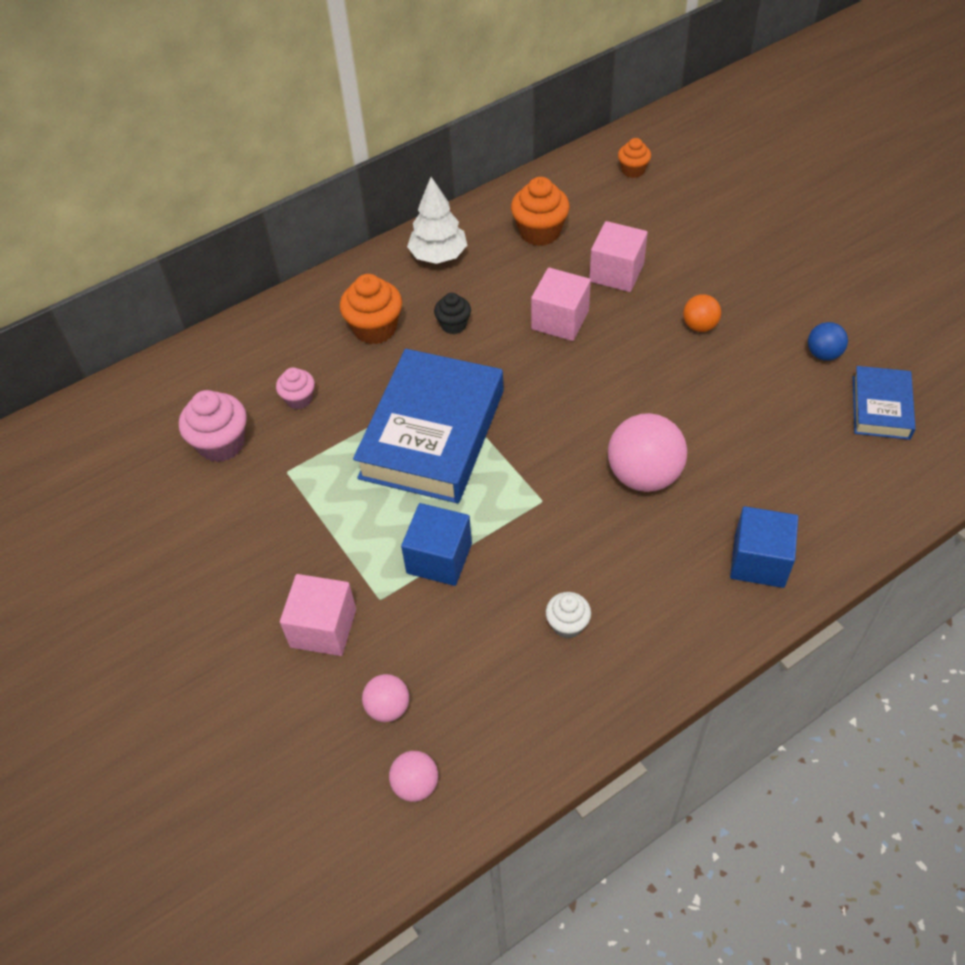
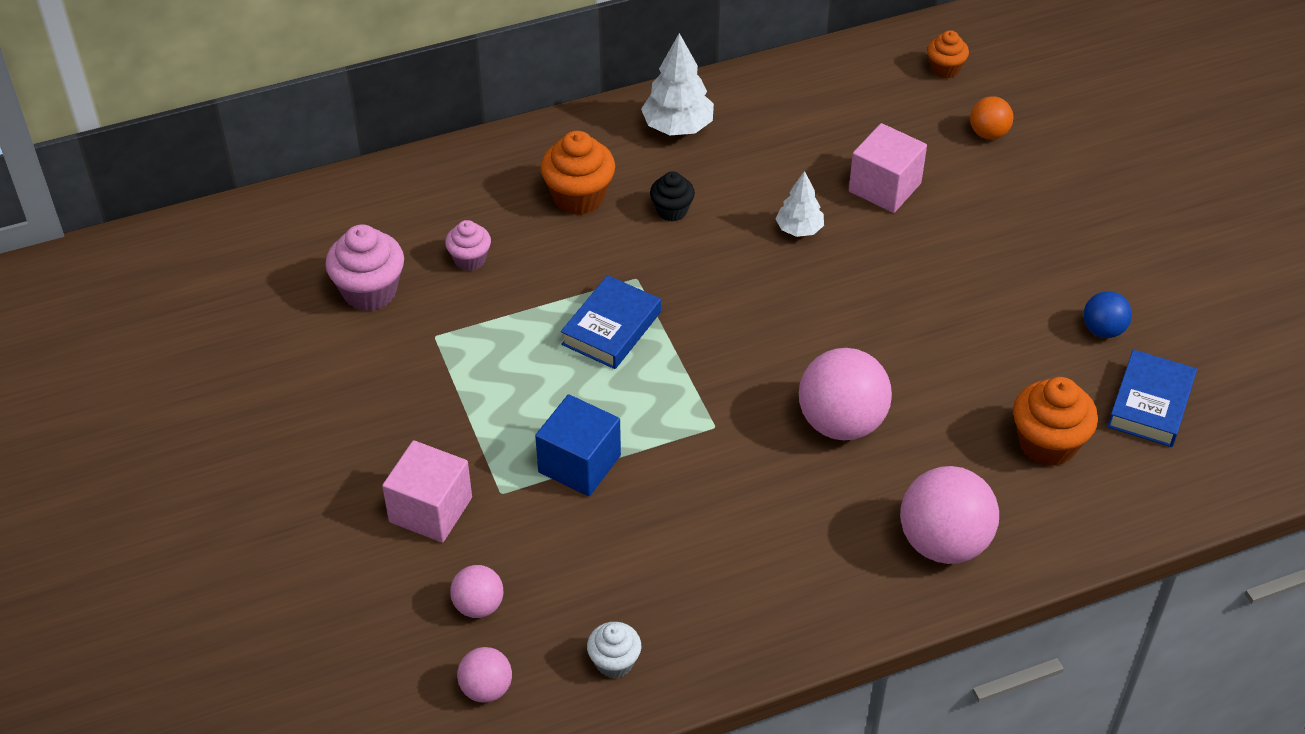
camera: 10 degrees right, 5 degrees down
(433, 434) = (611, 328): blue book -> blue book, size x0.51
(540, 232) = (807, 122): orange cupcake -> orange cupcake (1047, 444)
(560, 320) = (799, 229): pink cube -> white tree
(567, 624) = (702, 563): white cupcake -> white cupcake (614, 662)
(699, 326) = (964, 268): orange ball -> orange ball (988, 133)
(759, 561) = (943, 542): blue cube -> pink ball

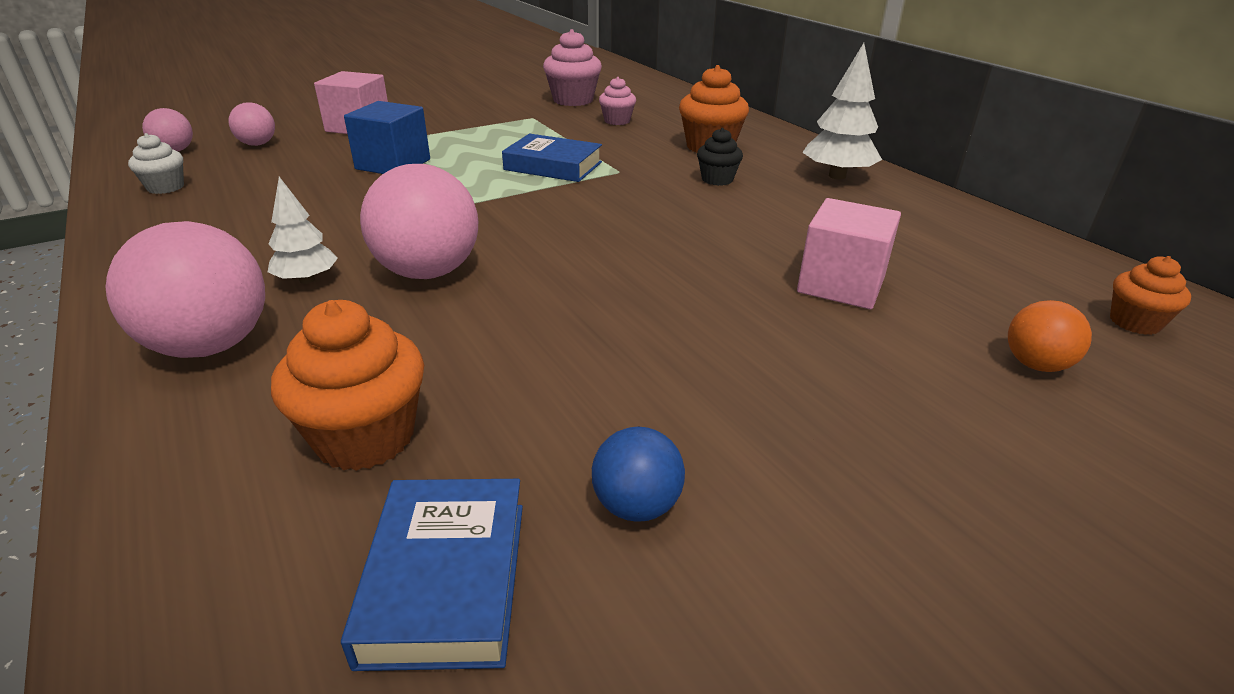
camera: 80 degrees right, 15 degrees down
(799, 229) = (729, 237): white tree -> white tree (307, 280)
(1150, 404) = (445, 580): blue book -> blue book turned 75 degrees clockwise

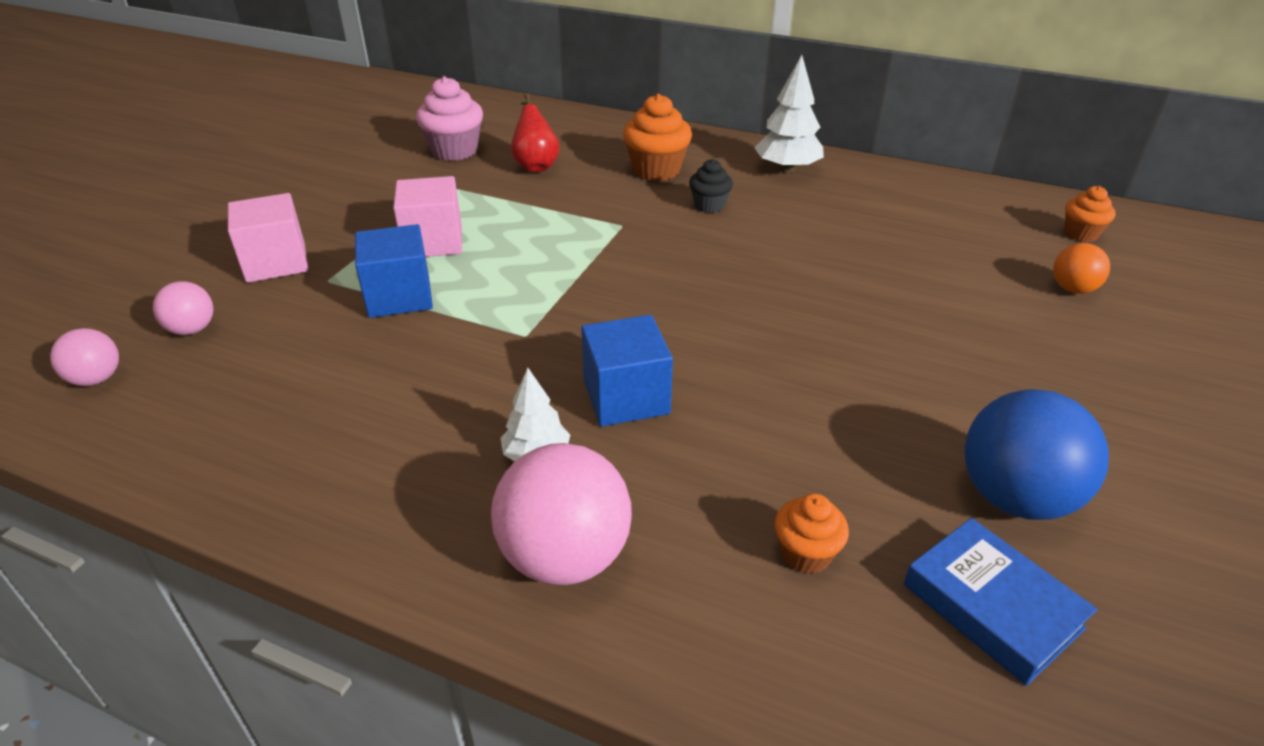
camera: 35 degrees left, 5 degrees up
(165, 187) = (184, 429): white cupcake -> none
(365, 437) = (806, 553): orange cupcake -> orange cupcake, size x0.60
(428, 272) = (626, 397): pink ball -> blue cube
(553, 166) = (557, 240): blue book -> none
(617, 121) = (535, 165): pink cupcake -> red pear
(636, 506) = (1015, 498): blue ball -> blue ball, size x1.87
(841, 285) = (912, 274): pink cube -> pink cube (433, 242)

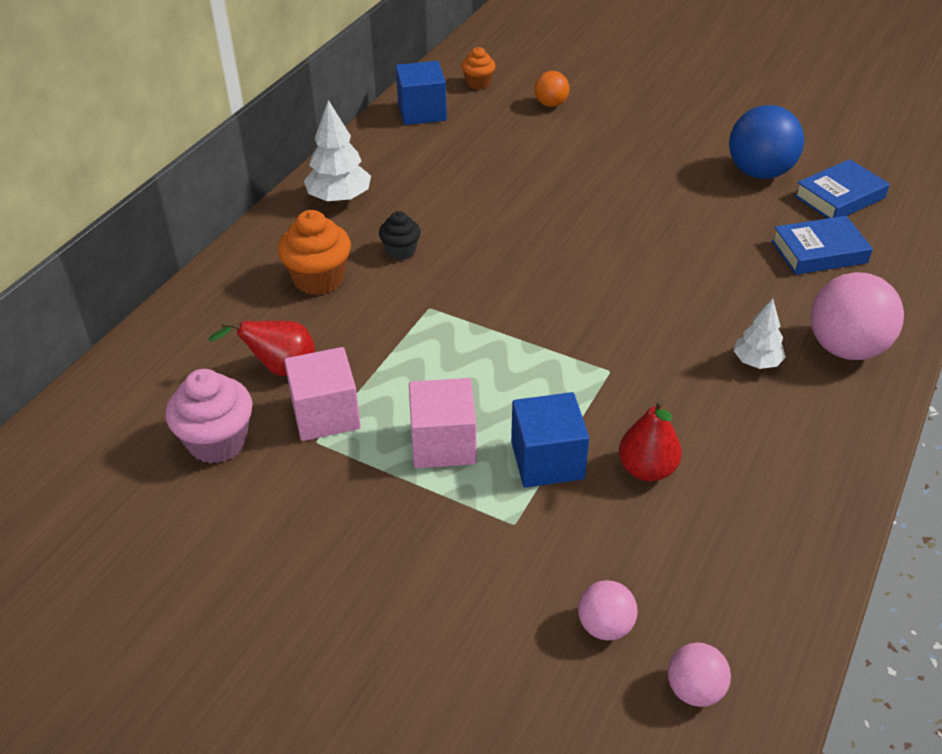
camera: 85 degrees left, 5 degrees up
(276, 262) = (473, 577): pink cube -> pink cube (325, 414)
(371, 358) = (647, 469): none -> red pear
(626, 397) = (687, 315): blue cube -> blue cube (422, 112)
(806, 553) = (819, 252): orange cupcake -> blue book

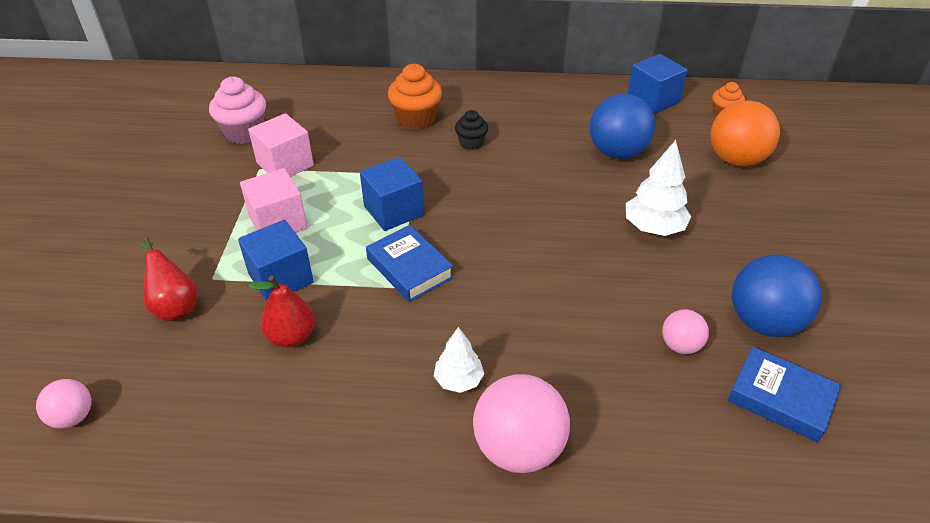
camera: 65 degrees right, 0 degrees up
(280, 368) = (319, 133): red pear -> red pear (175, 306)
(339, 198) = (511, 99): white tree -> white tree (653, 228)
(483, 342) = (393, 211): none -> blue cube
(491, 163) = (617, 152): none -> blue ball
(551, 104) = (736, 160): orange ball -> orange ball, size x1.87
(605, 626) = (126, 351): pink ball -> pink ball (680, 345)
(819, 252) = (663, 398): blue book -> blue book (409, 268)

